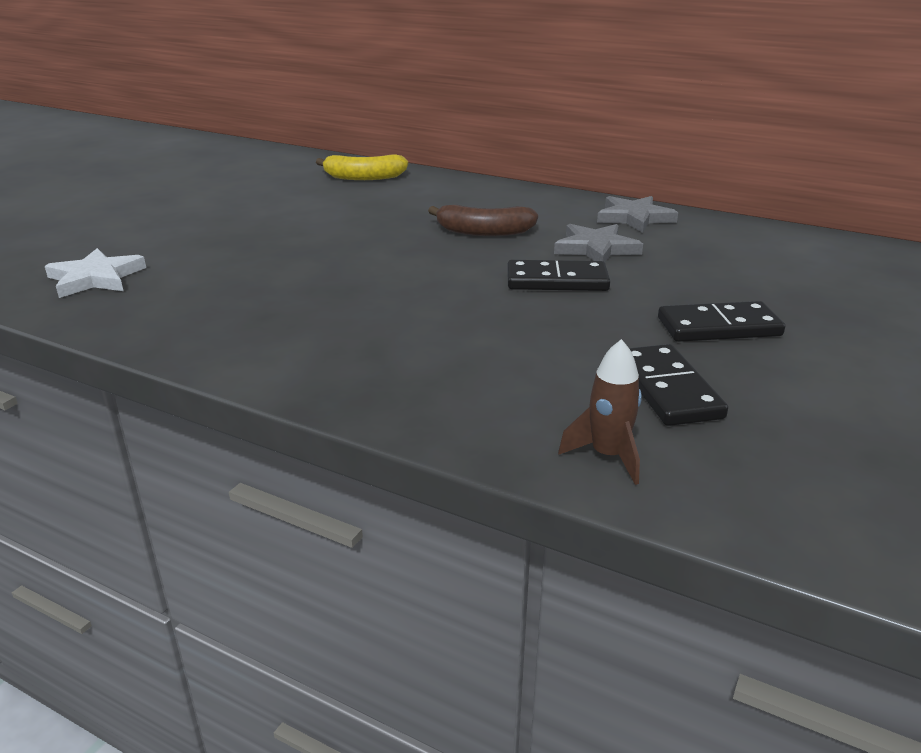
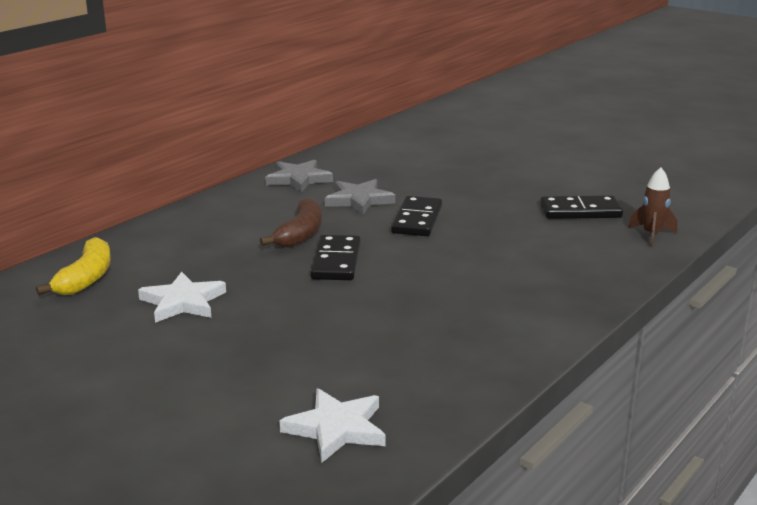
camera: 80 degrees left, 5 degrees down
(324, 208) = (183, 302): none -> white star
(718, 327) = (502, 187): black domino -> black domino (336, 261)

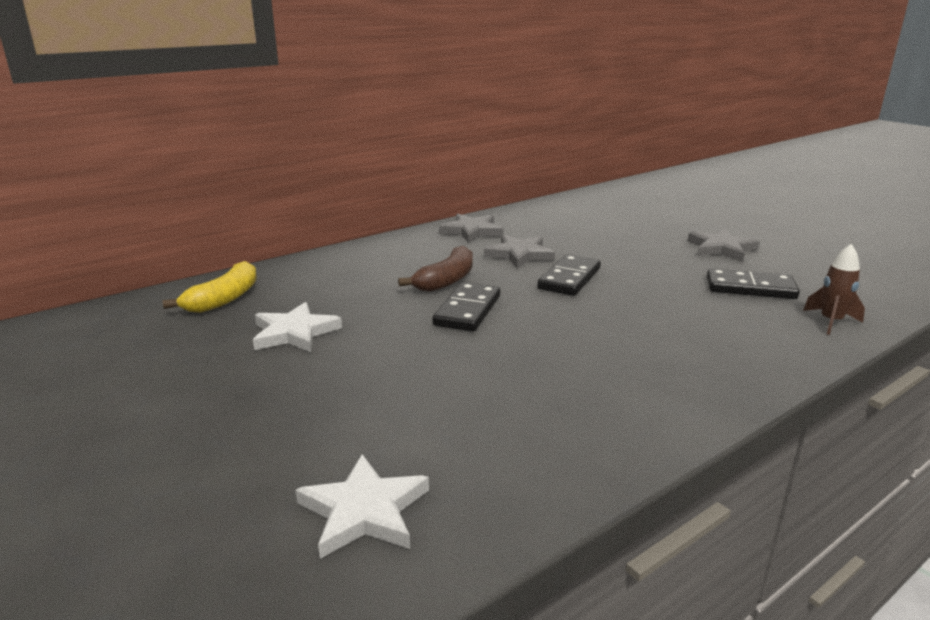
camera: 15 degrees right, 0 degrees up
(546, 174) = (721, 248): none -> grey star

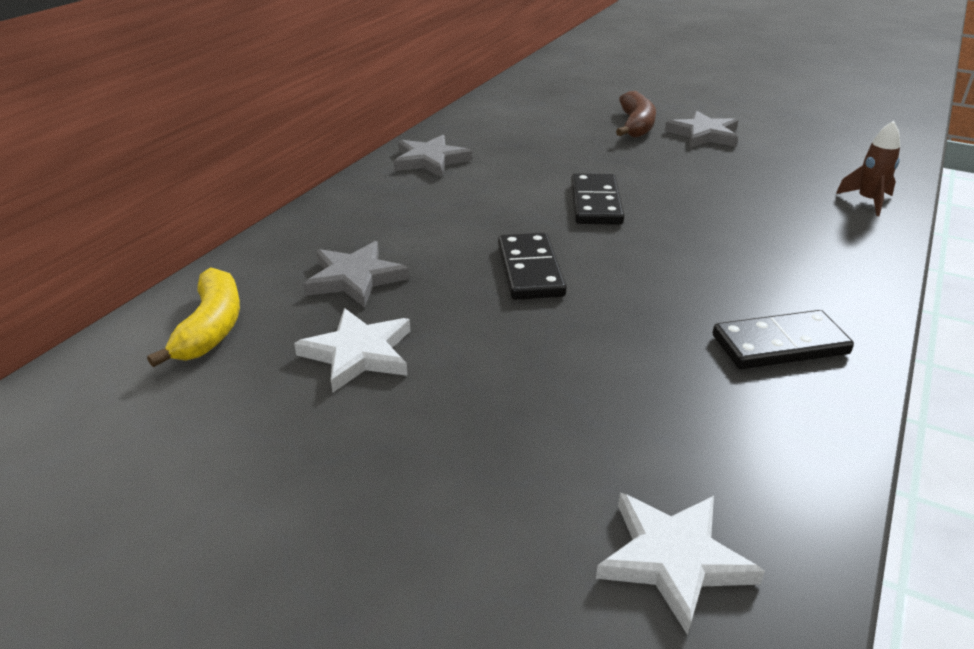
camera: 25 degrees left, 10 degrees up
(446, 280) = (467, 235): brown banana -> brown banana (636, 125)
(520, 255) = (514, 182): grey star -> grey star (355, 278)
(750, 288) = (770, 177): black domino -> black domino (780, 345)

